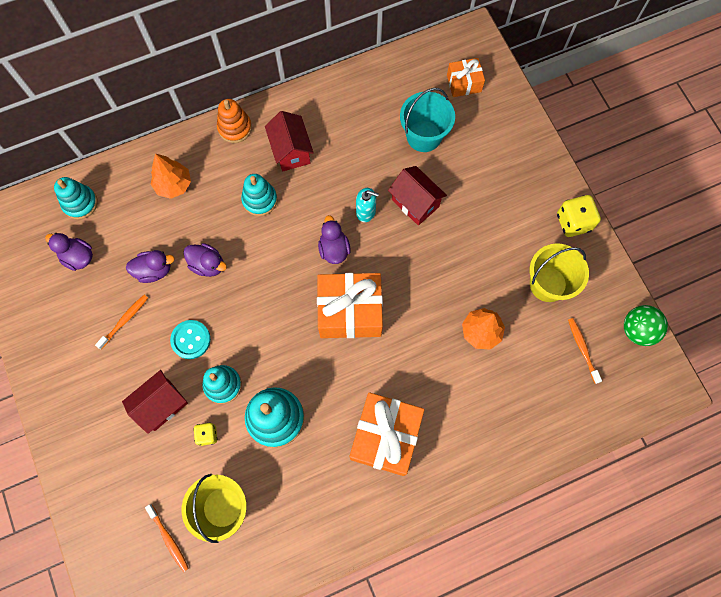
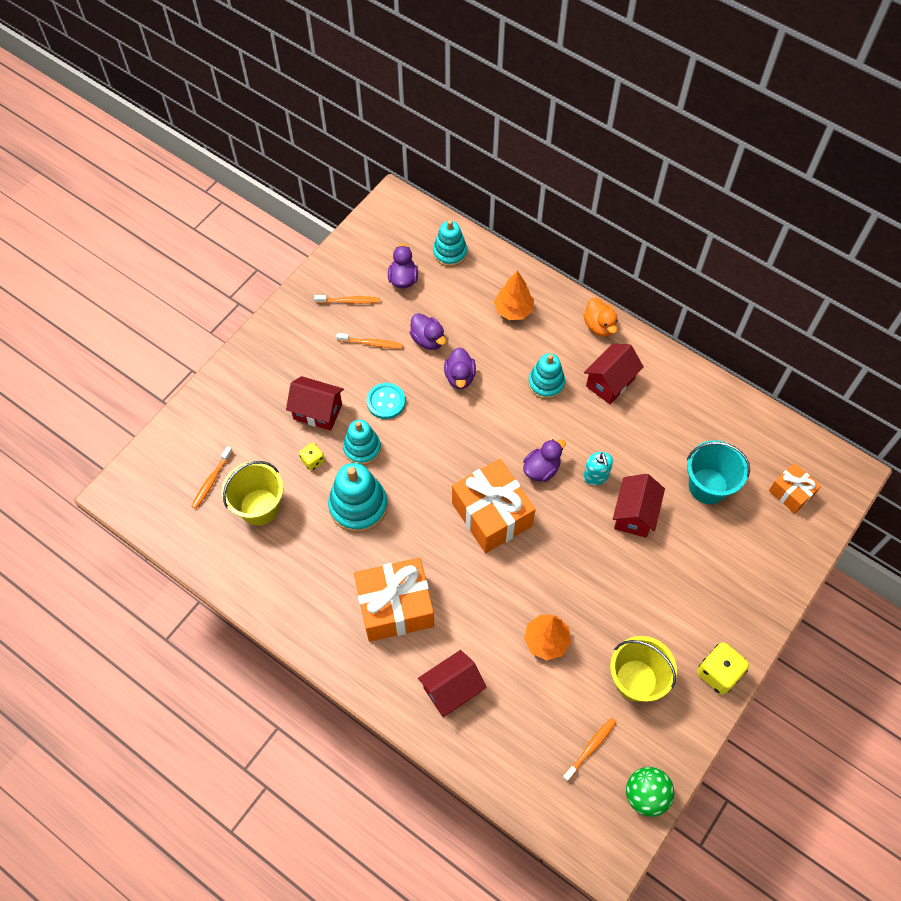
camera: 60 degrees right, 10 degrees down
(67, 316) = (349, 301): none -> orange toothbrush
(235, 128) = (599, 326): orange stacking toy -> orange duck
(481, 429) = (452, 690): none -> red house

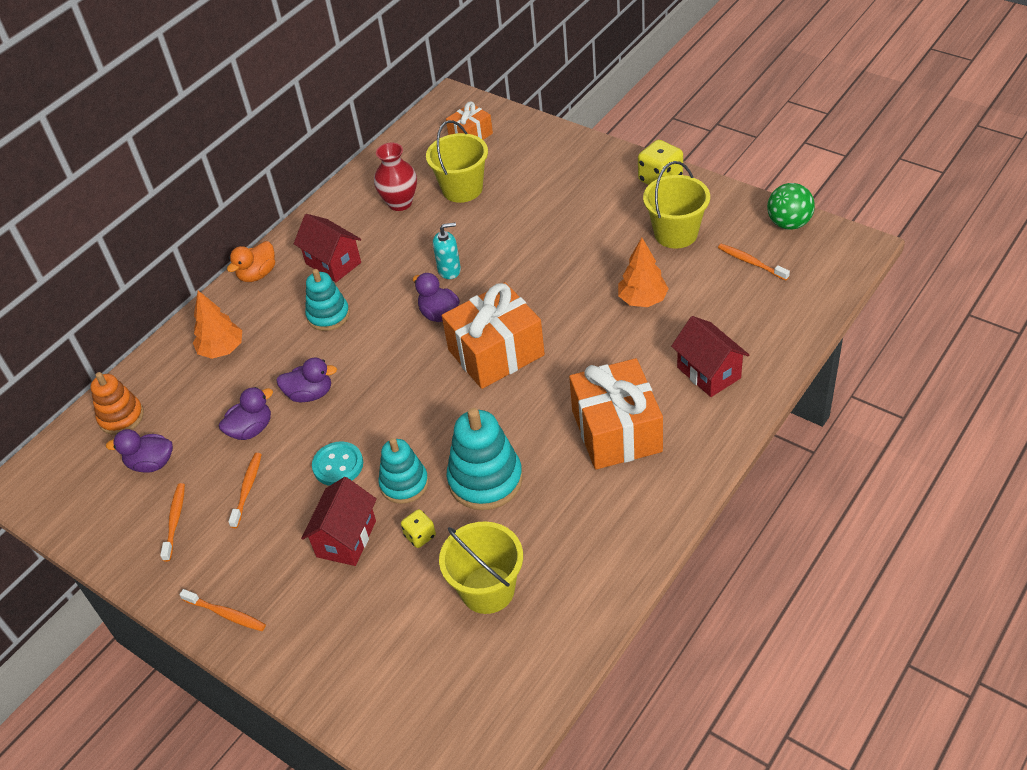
camera: 85 degrees left, 15 degrees down
(211, 480) = (447, 655): orange toothbrush -> orange toothbrush (226, 614)
(450, 253) = (121, 417): turquoise stacking toy -> orange stacking toy
(599, 326) = (257, 274): orange duck -> orange duck turned 150 degrees clockwise
(634, 514) = (494, 239): red house -> none
(689, 432) = (400, 203): none -> red vase
(708, 486) = (462, 189): turquoise bucket -> yellow bucket

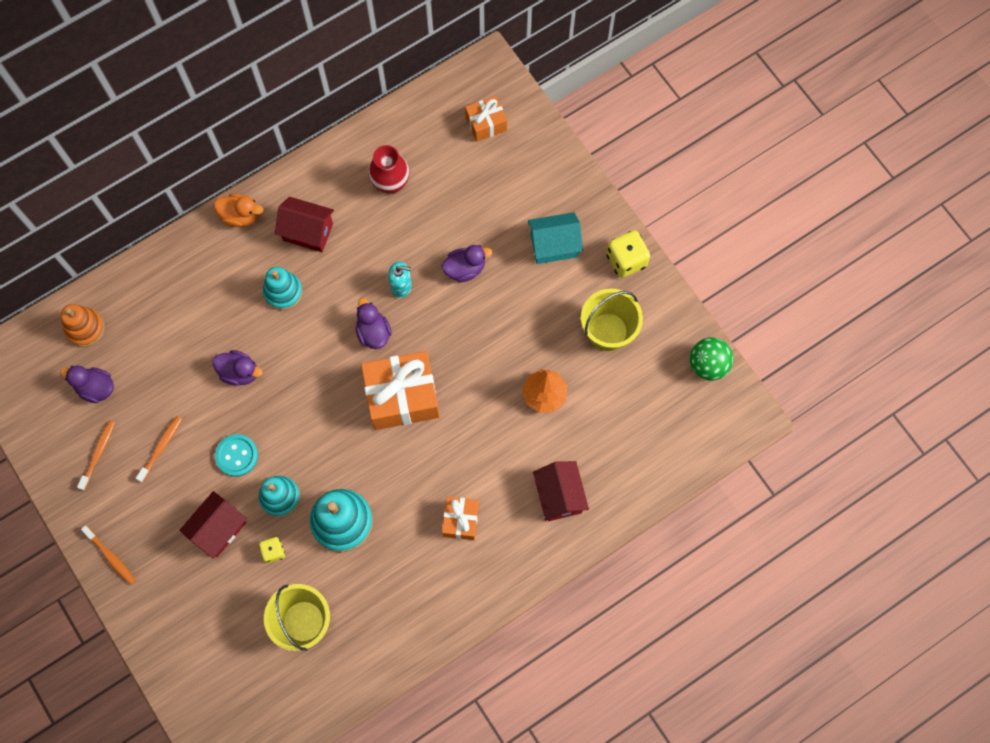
camera: 15 degrees right, 25 degrees up
(222, 350) = (185, 291): orange tree -> none
(251, 429) = (182, 388): purple duck -> purple duck (465, 269)
(257, 274) = (241, 216): orange duck -> orange duck turned 135 degrees counterclockwise
(333, 263) = (308, 232): red house -> red house turned 45 degrees counterclockwise
(462, 189) = (451, 191): yellow bucket -> none
(584, 192) = (554, 245): none -> turquoise house
(616, 431) = (461, 520): orange gift -> orange gift, size x0.54
(751, 262) = (653, 394): orange toothbrush -> none

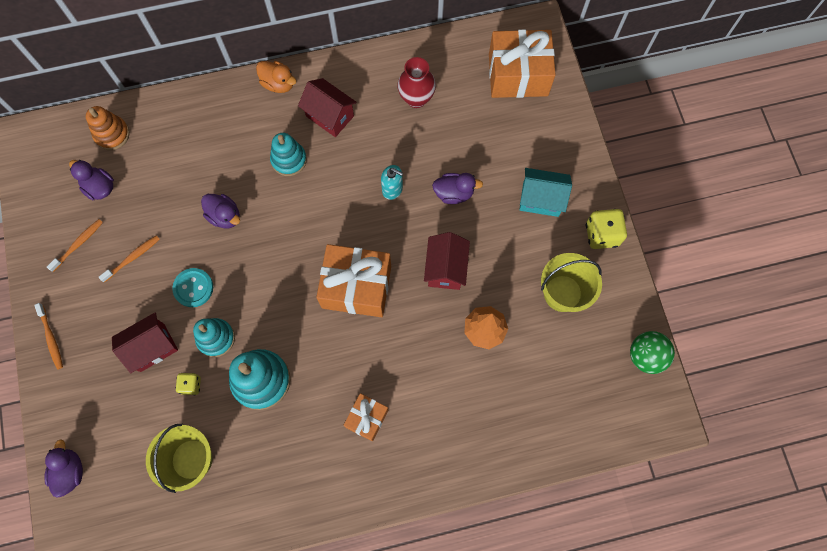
camera: 20 degrees right, 0 degrees up
(373, 332) = (353, 221): purple duck -> purple duck (70, 471)
(486, 124) = (518, 75): orange gift -> orange gift, size x1.85
(559, 496) = (465, 428): red house -> red house (445, 268)

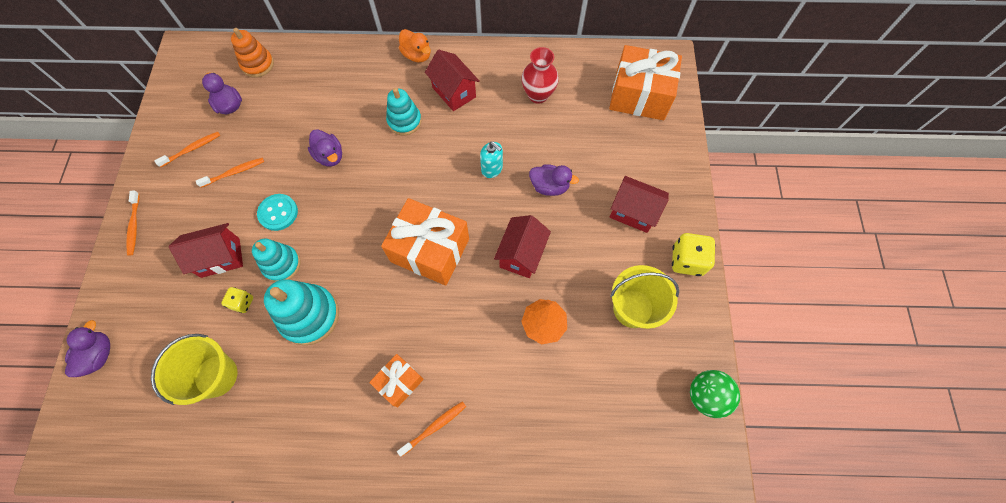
camera: 15 degrees right, 5 degrees down
(411, 449) = (434, 427): none -> orange toothbrush
(540, 199) = (633, 212): turquoise house -> red house

